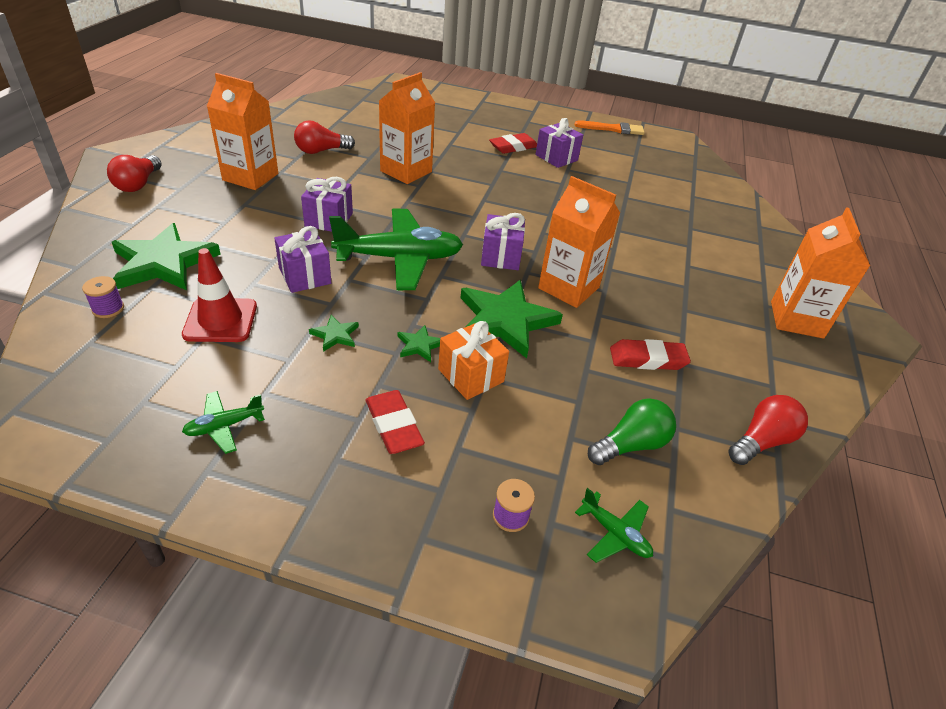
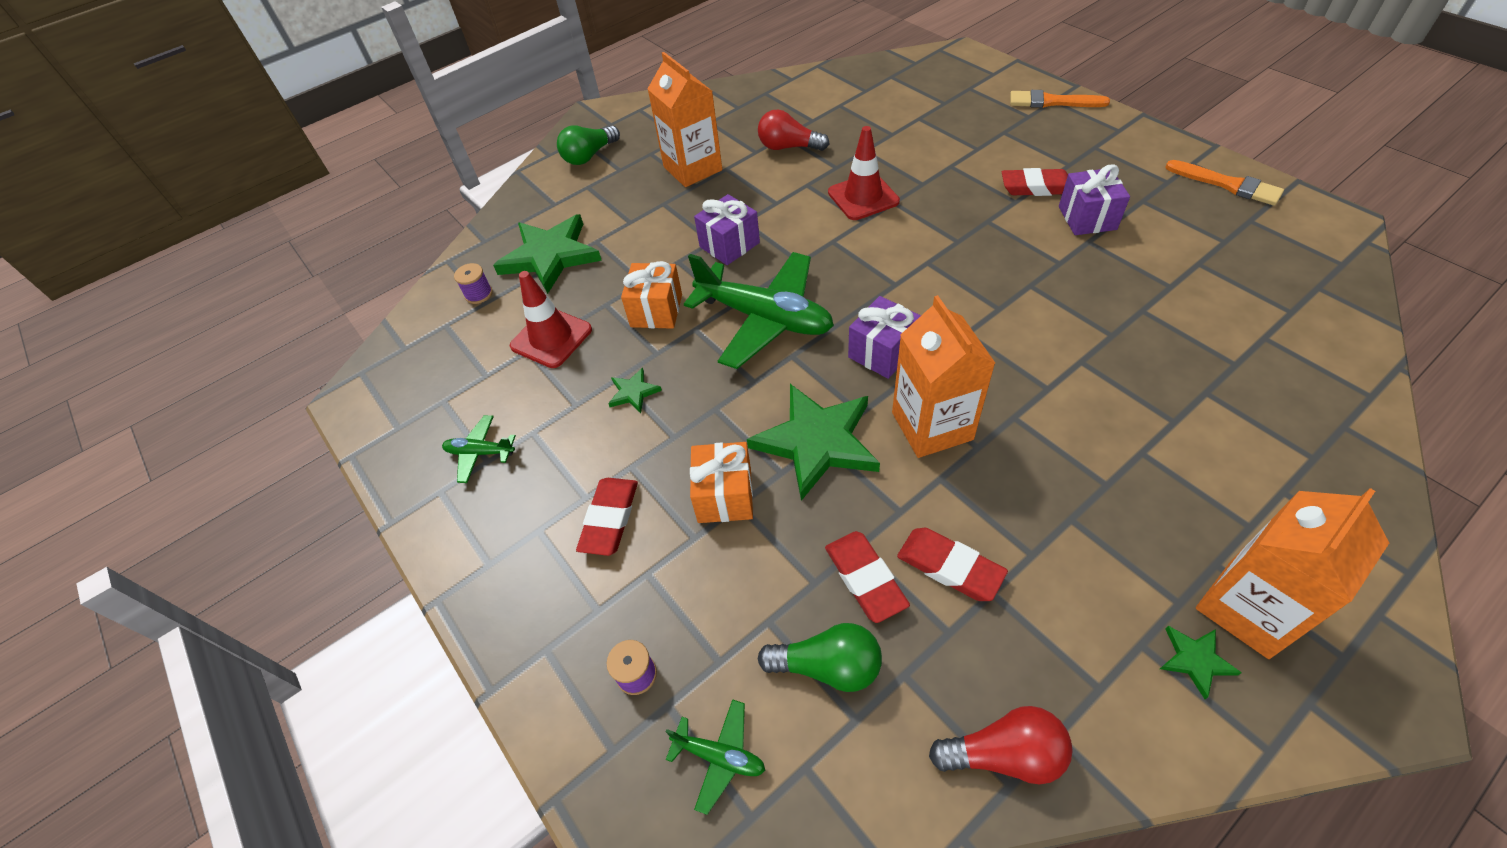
camera: 45 degrees right, 10 degrees up
(138, 184) = (589, 156): red light bulb -> green light bulb
(305, 276) = (656, 310): purple gift -> orange gift
(406, 171) = (863, 197): orange carton -> red traffic cone
(419, 345) = (702, 437): green star -> green star (1195, 660)
(482, 101) = (1052, 102): none -> orange brush
(607, 386) = (865, 578): none -> red eraser
(615, 534) = (719, 756): green plane -> green plane turned 60 degrees counterclockwise

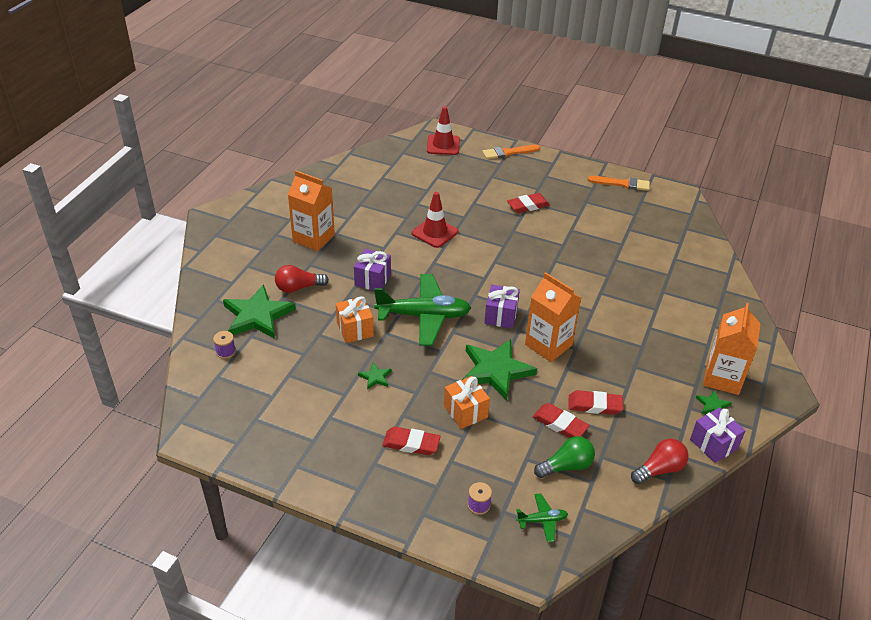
camera: 35 degrees left, 10 degrees down
(480, 453) = (306, 438): green plane -> none
(551, 338) = (299, 363): red traffic cone -> red traffic cone (443, 145)
(589, 156) = (232, 245): green light bulb -> none
(610, 519) = (411, 443): red eraser -> red eraser turned 60 degrees counterclockwise
(788, 147) = (368, 211): red light bulb -> red light bulb (298, 288)
(1087, 218) = (563, 217): purple gift -> purple gift (713, 444)

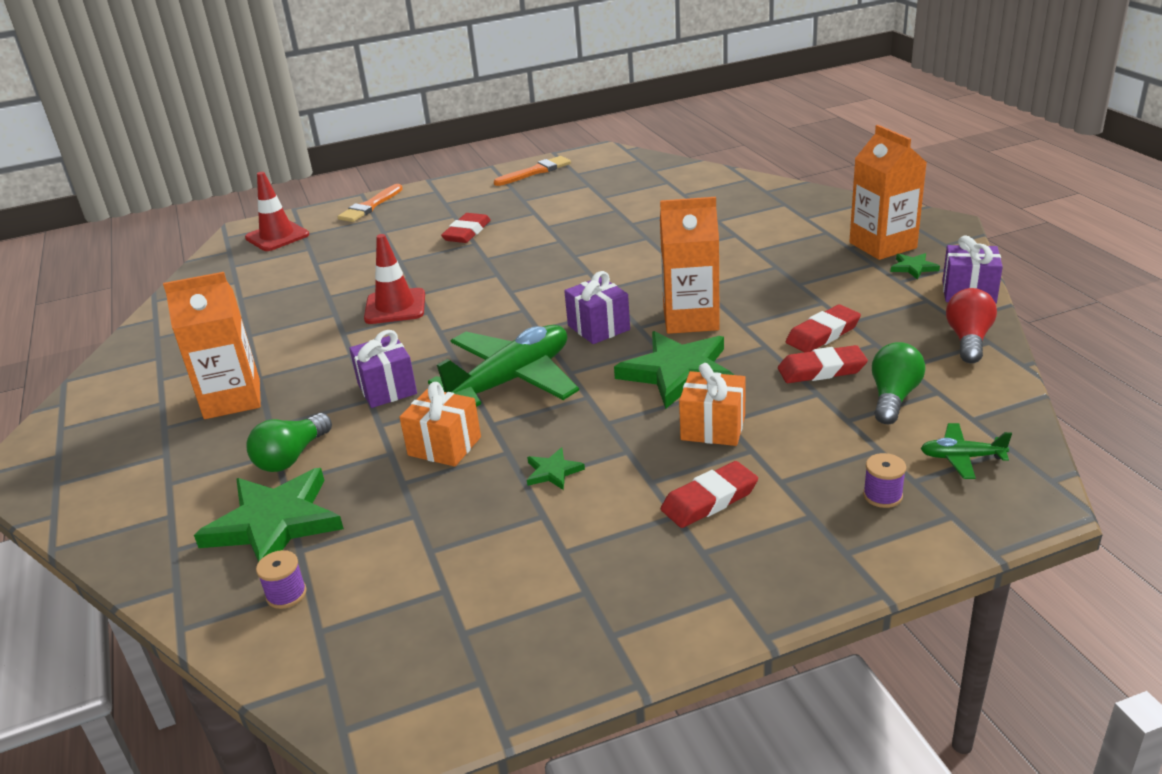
camera: 40 degrees left, 10 degrees down
(298, 288) = (292, 457): red light bulb -> green light bulb
(542, 520) = (961, 457): green plane -> green plane turned 120 degrees counterclockwise

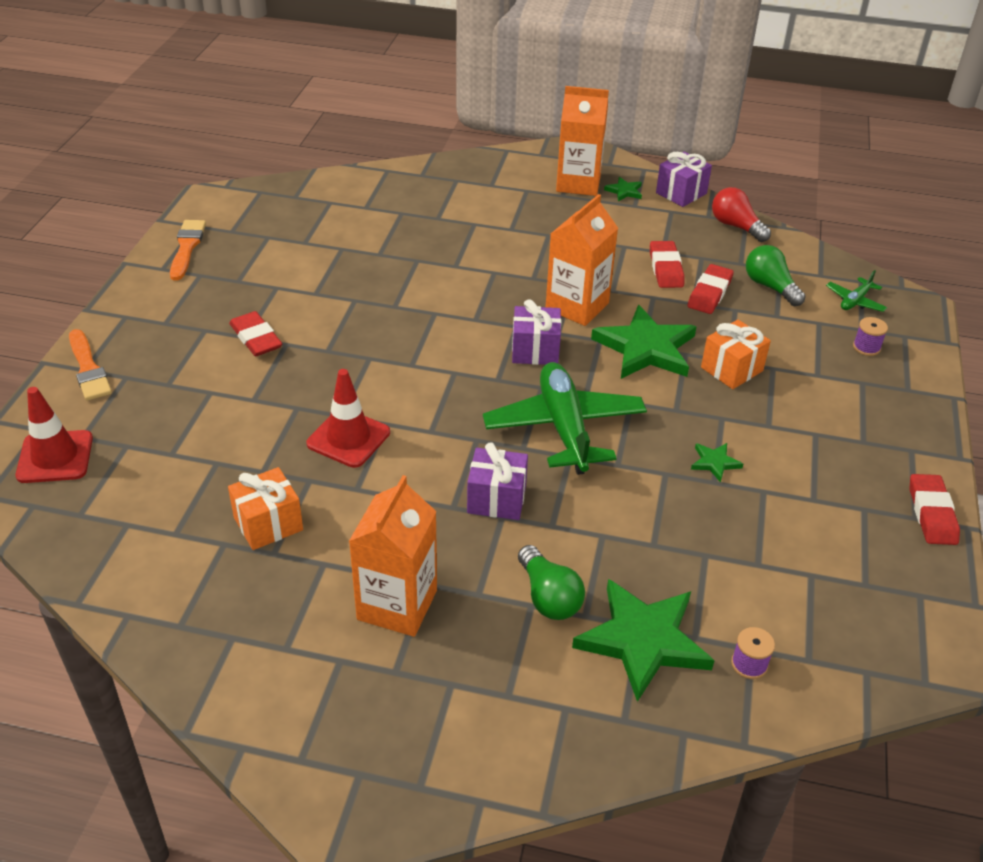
camera: 60 degrees left, 10 degrees up
(444, 446) = (624, 502): orange gift -> orange gift (268, 524)
(709, 500) = (812, 412): red eraser -> red eraser (931, 513)

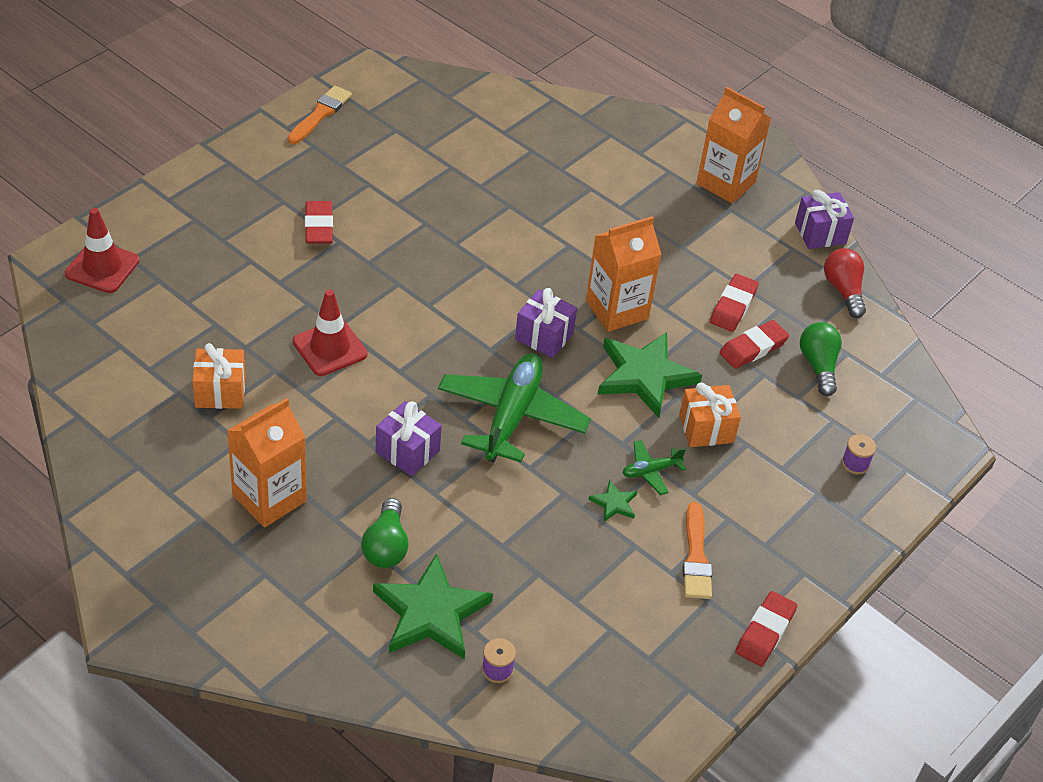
camera: 25 degrees right, 5 degrees up
(88, 369) = (171, 200): orange brush -> orange brush (696, 556)
(624, 191) = (764, 209): green star -> none
(855, 301) = (889, 415): green plane -> green plane (651, 471)

